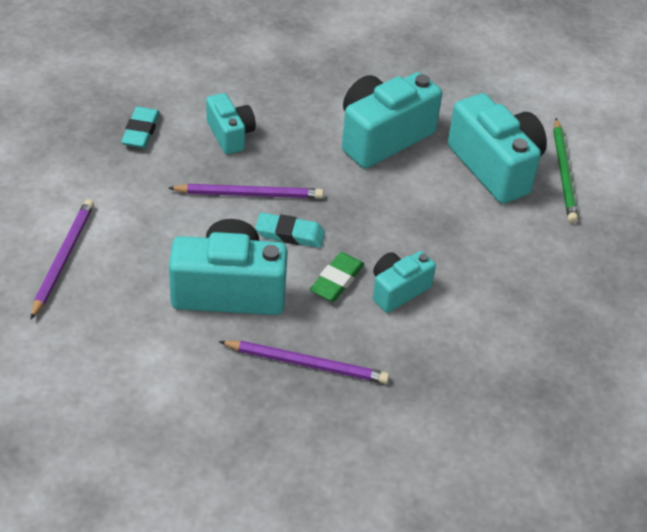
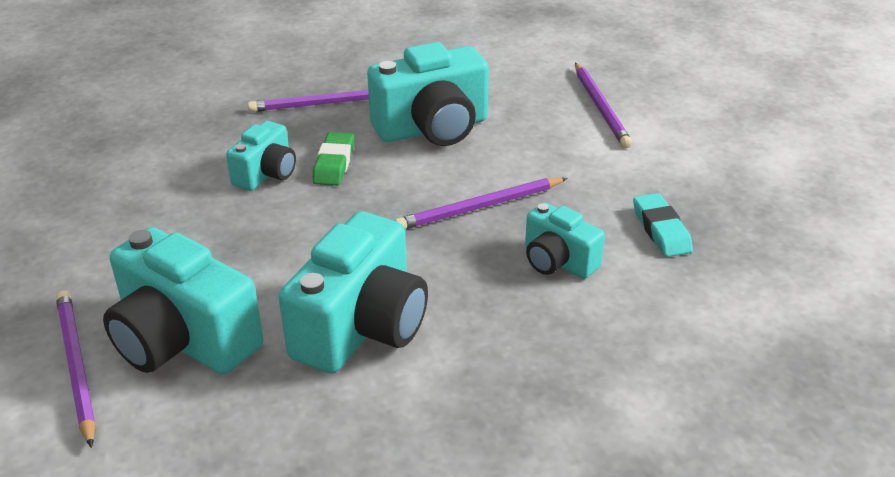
camera: 160 degrees right, 10 degrees down
(290, 234) = (408, 186): turquoise eraser -> none
(564, 173) = (76, 366): green pencil -> purple pencil

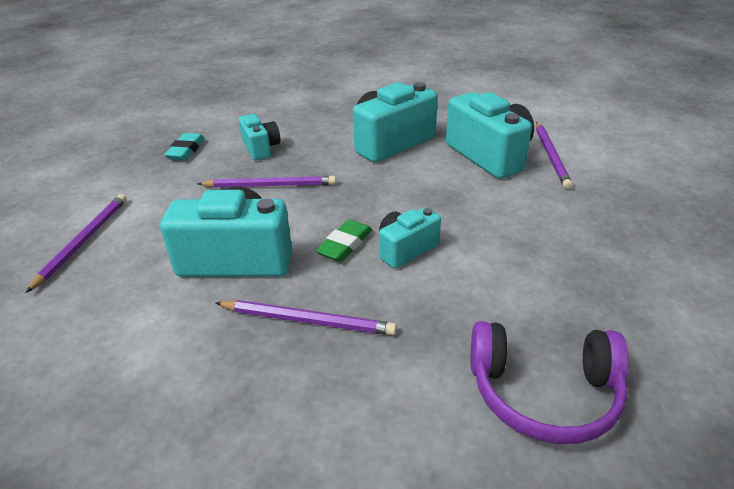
camera: 155 degrees left, 0 degrees up
(126, 105) = (544, 393): none -> purple headphones

